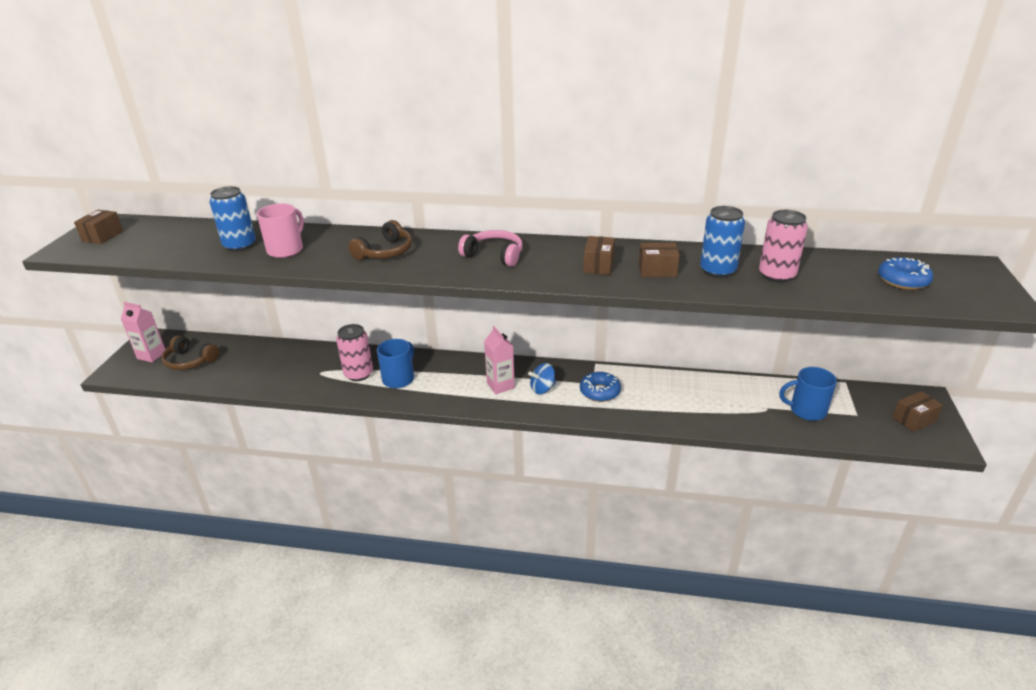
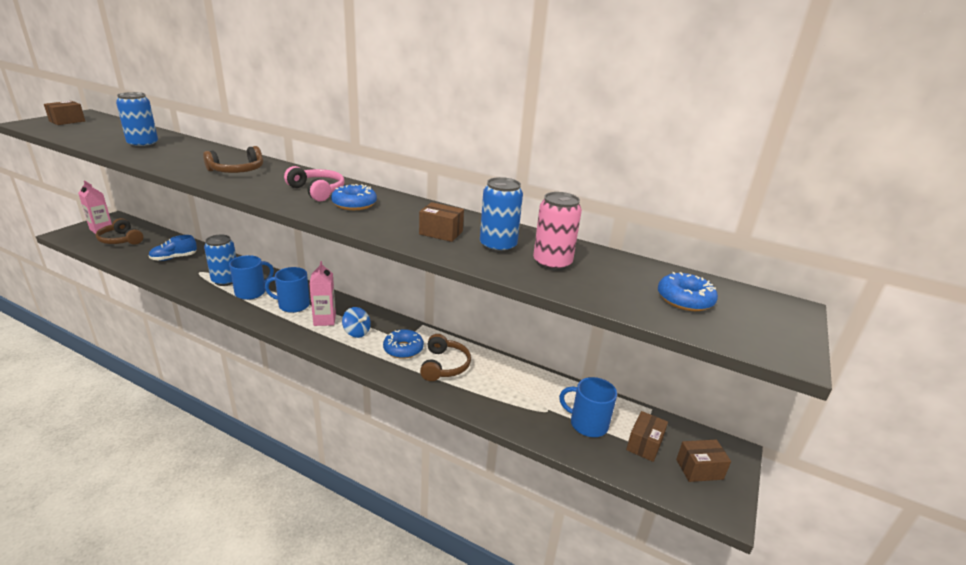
camera: 15 degrees right, 5 degrees down
(275, 365) = (174, 258): none -> blue shoe
(286, 250) = (169, 154): pink mug -> none
(358, 374) = (225, 280): pink can -> blue can
(454, 380) = (293, 305): none -> blue mug
(542, 389) = (356, 332): blue spinning top -> blue spinning top turned 135 degrees counterclockwise
(546, 260) = (354, 204): none -> blue donut
(598, 265) = (393, 217): brown box -> brown box (644, 444)
(649, 396) = (444, 365): none -> brown headphones

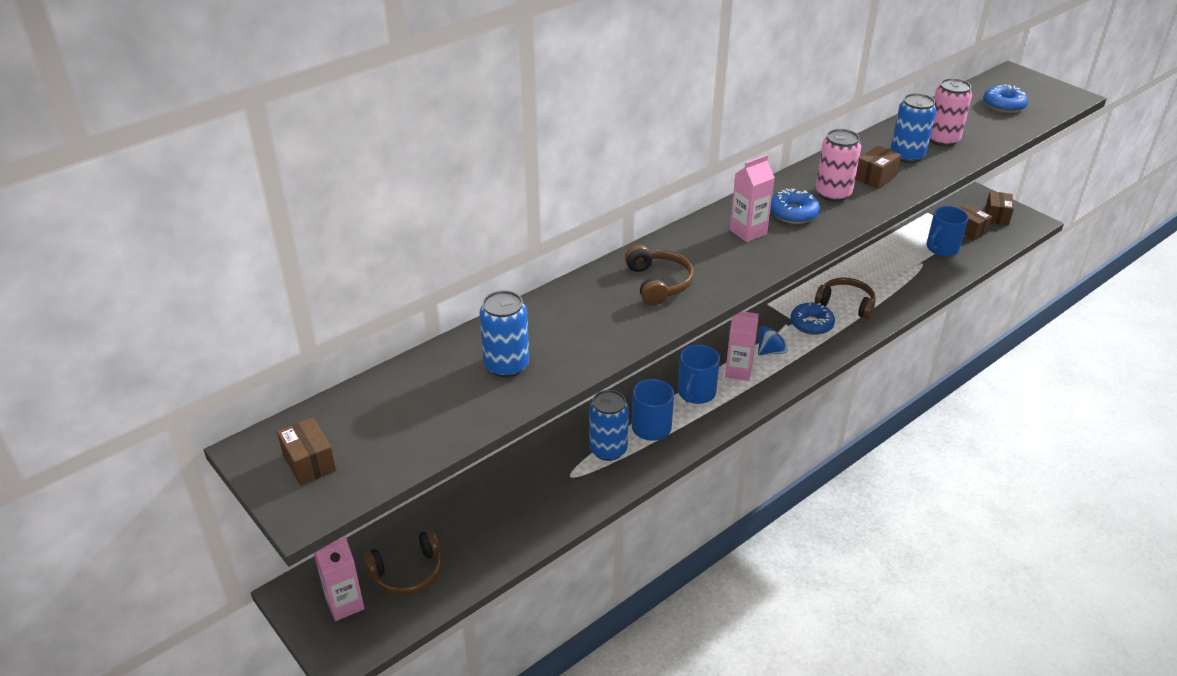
camera: 65 degrees left, 10 degrees up
(174, 258) = (511, 504): blue shoe -> none
(317, 191) = (748, 232): pink headphones -> pink carton
(397, 217) = (833, 194): none -> pink can

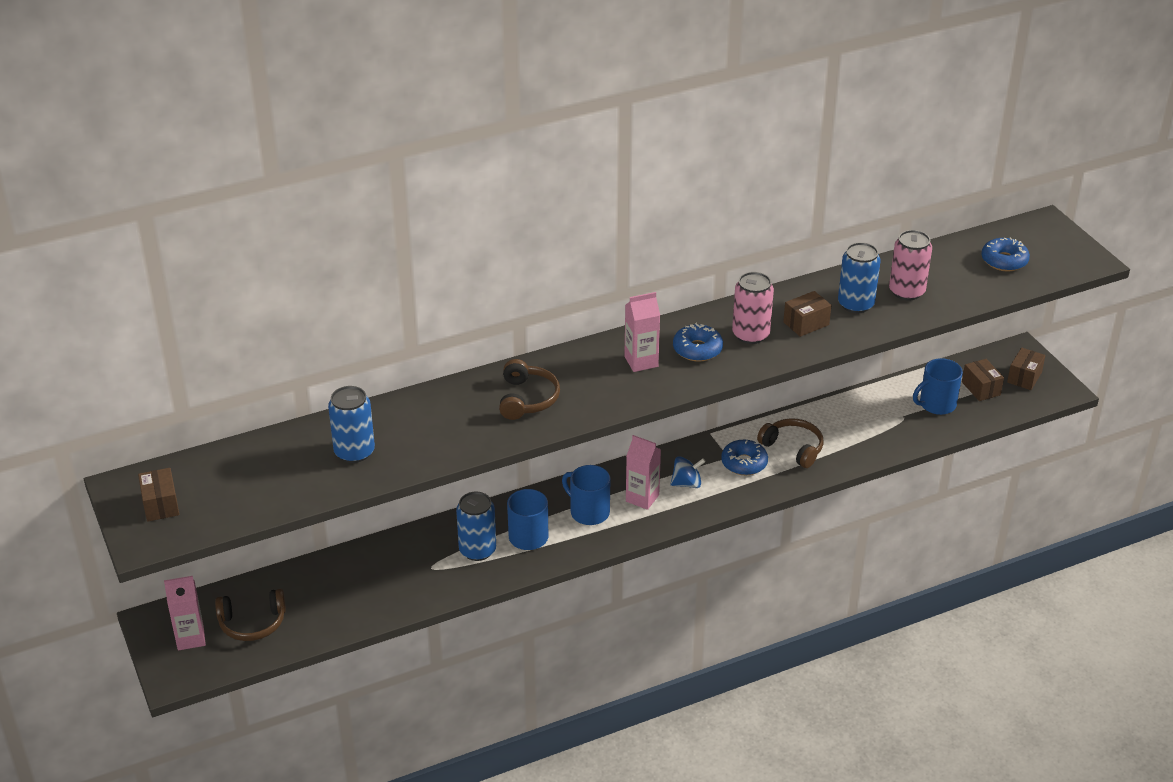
camera: 15 degrees right, 0 degrees up
(696, 393) = (588, 512): blue mug -> blue mug turned 90 degrees clockwise

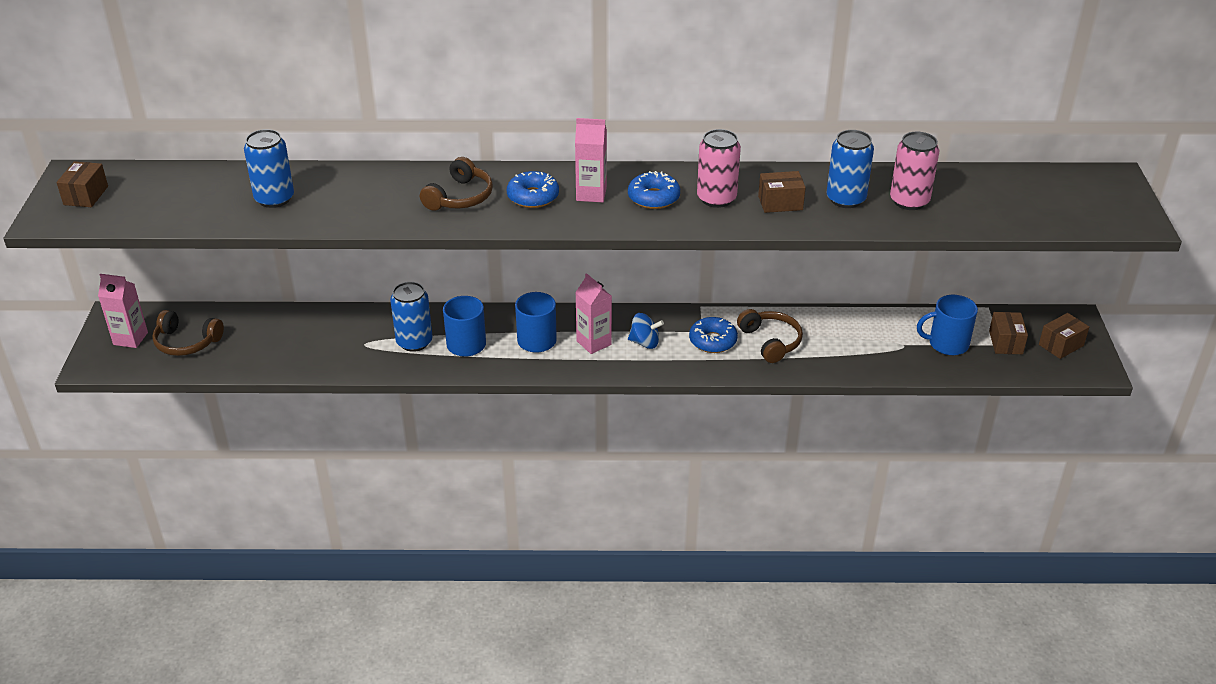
camera: 25 degrees right, 0 degrees up
(1004, 261) = (1039, 199): blue donut -> blue donut (533, 197)

